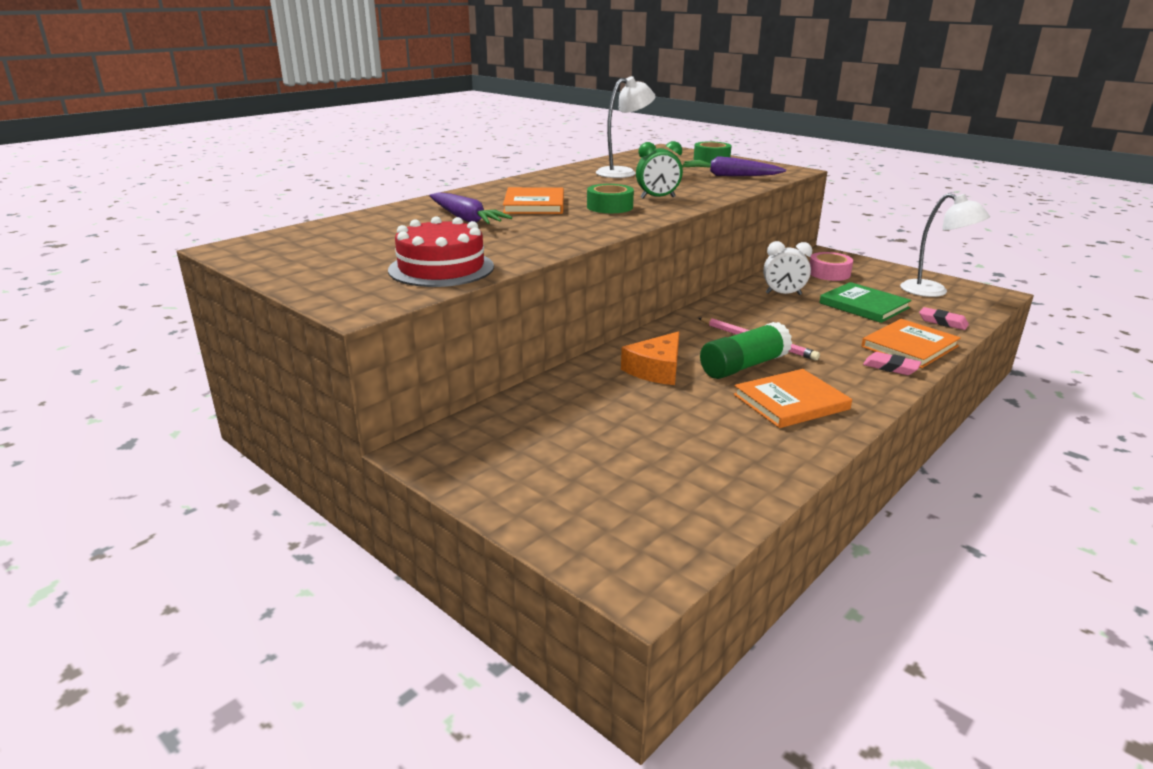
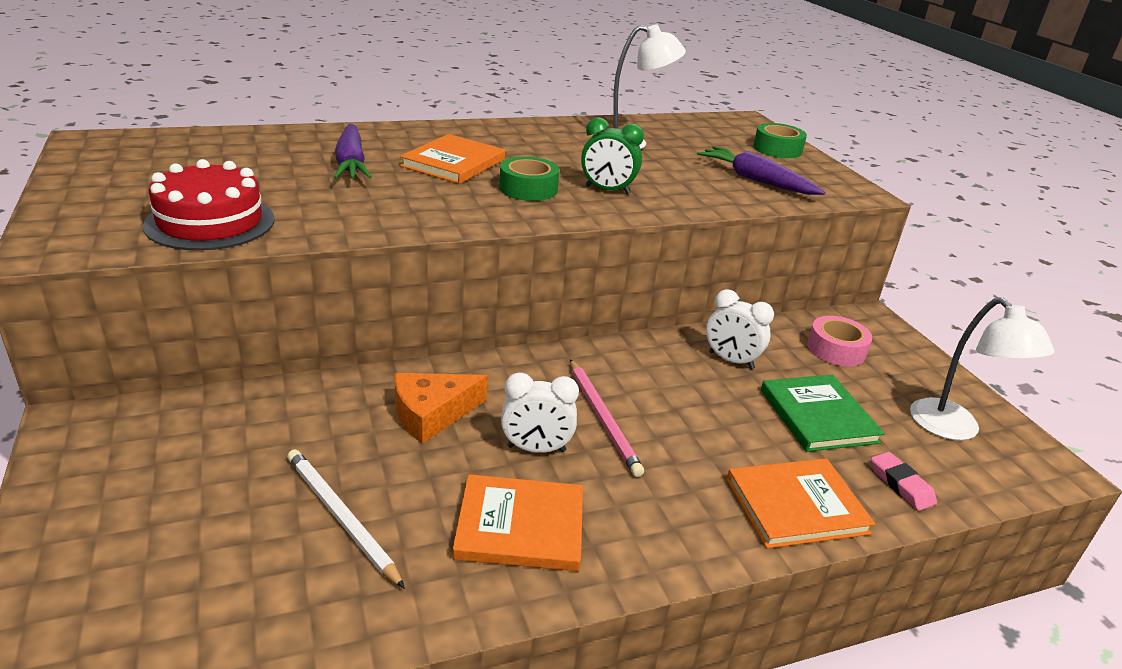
camera: 25 degrees right, 5 degrees up
(686, 433) = (341, 517): none -> white pencil
(743, 366) = (536, 449): green glue stick -> white clock
(890, 367) = (723, 529): pink eraser -> none

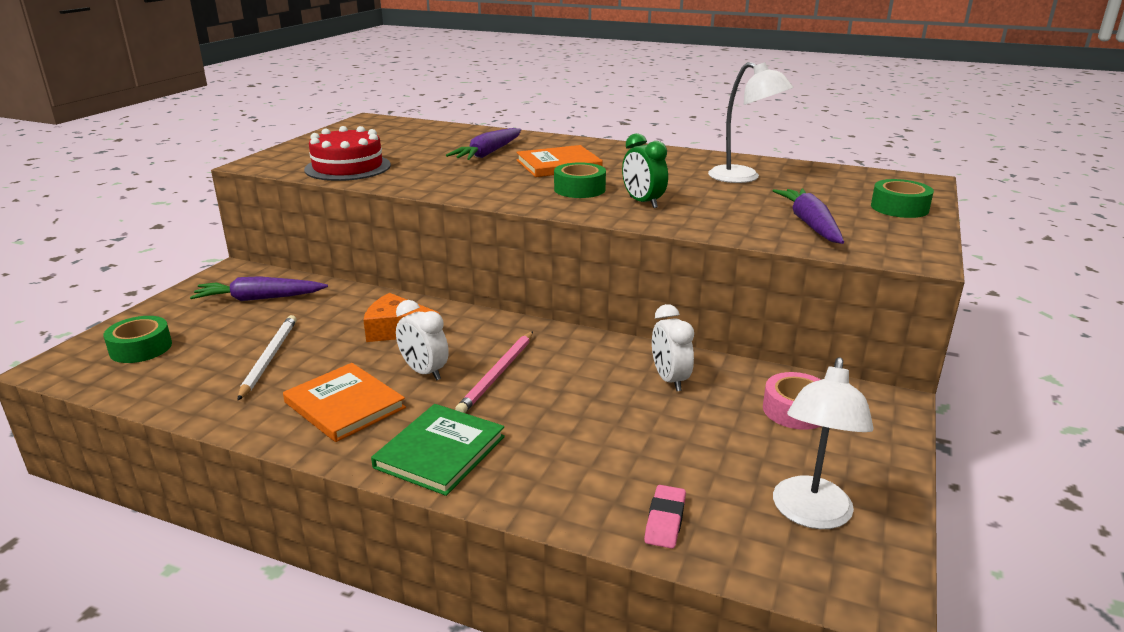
camera: 45 degrees right, 5 degrees down
(124, 597) = (141, 348): none -> green tape
(190, 447) = (260, 299): none -> purple carrot
(796, 506) = (543, 486): orange book -> none
(818, 416) = (678, 444): green book -> green book (440, 452)

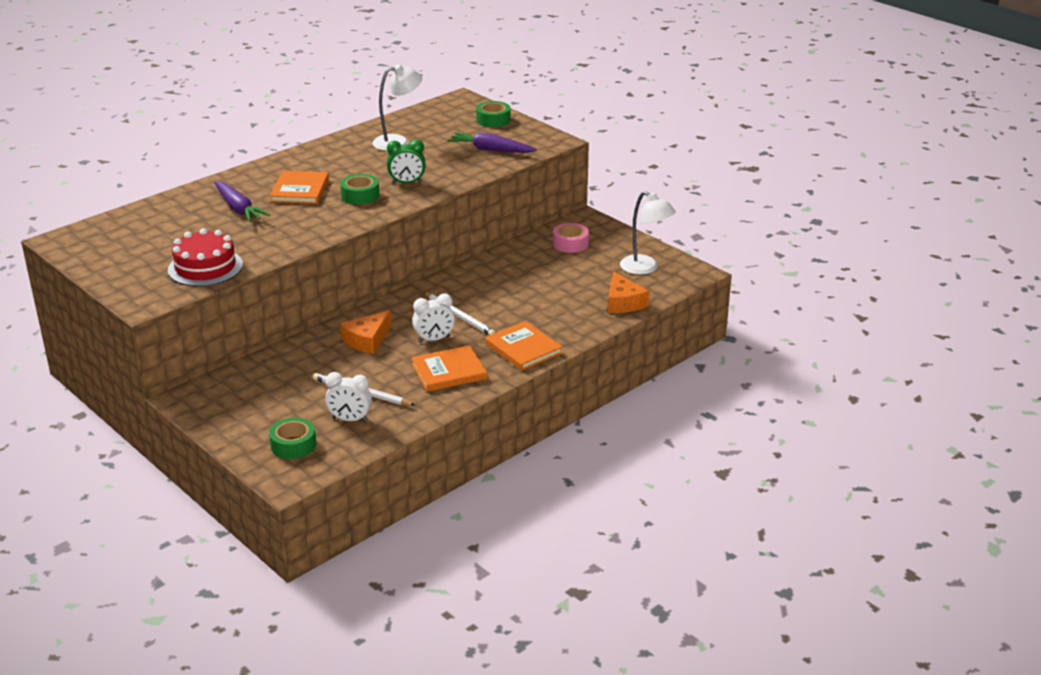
camera: 65 degrees left, 5 degrees up
(260, 299) = (256, 389): purple carrot -> none
(440, 452) = (523, 348): green book -> orange book
(497, 374) = (459, 316): pink pencil -> white pencil
(665, 521) = (623, 302): pink eraser -> orange cheese
(669, 380) = (513, 267): white clock -> white clock (350, 419)

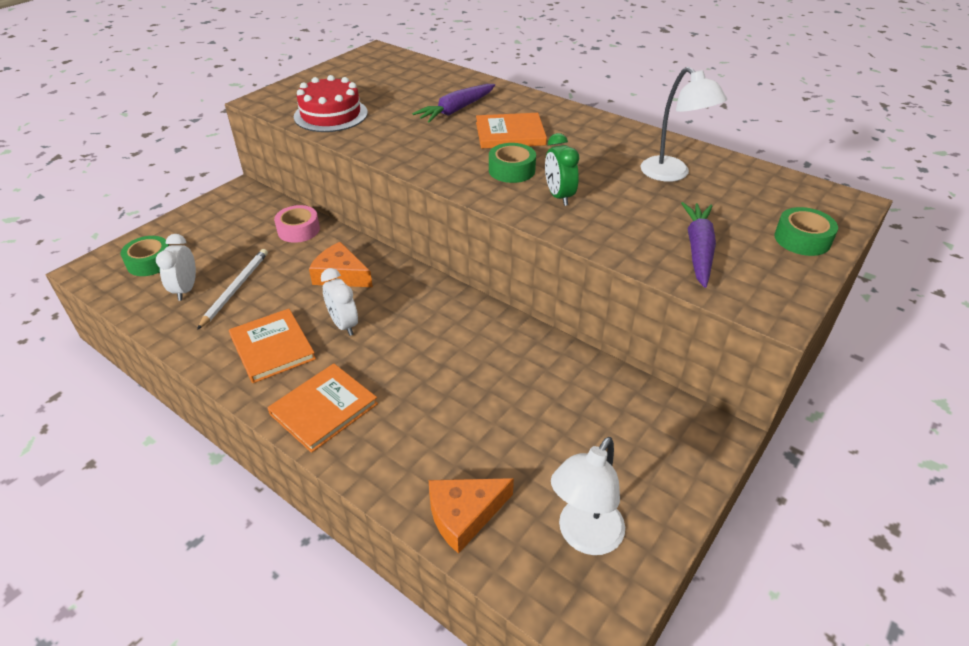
camera: 80 degrees right, 10 degrees up
(459, 316) = (399, 338): white pencil -> none
(570, 243) = (628, 425): pink tape -> pink tape (298, 230)

